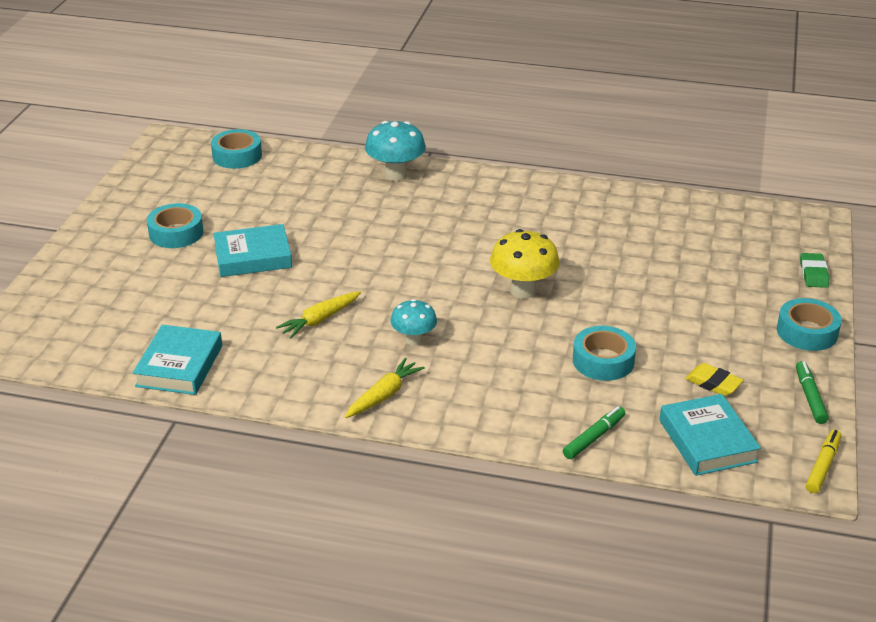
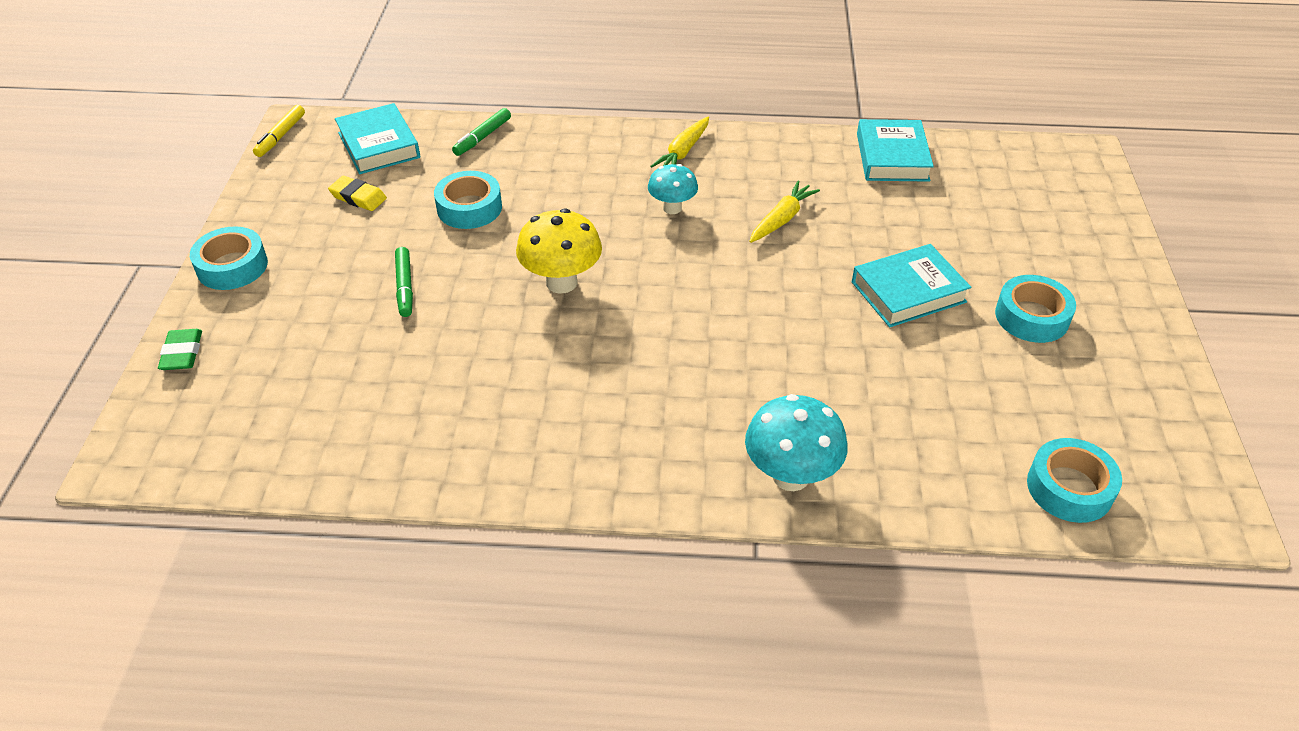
camera: 170 degrees right, 10 degrees up
(810, 397) = (264, 194): green marker -> green marker (405, 287)

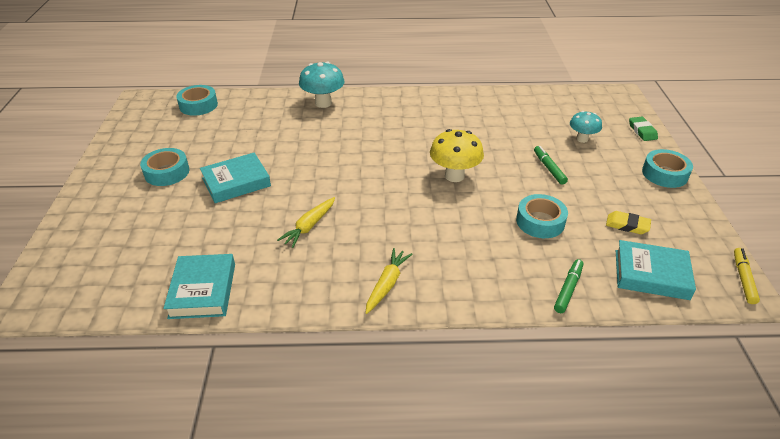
camera: 175 degrees right, 5 degrees down
(379, 145) = (651, 274): turquoise book -> turquoise book turned 45 degrees counterclockwise
(672, 208) = (390, 230): turquoise mushroom -> turquoise mushroom (582, 139)

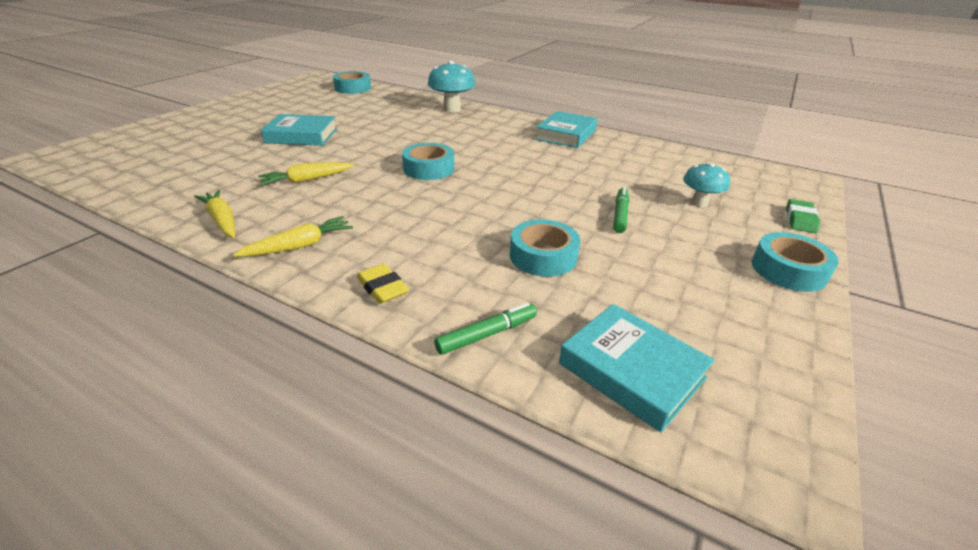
camera: 30 degrees right, 5 degrees down
(167, 172) = (265, 117): turquoise tape -> turquoise tape (429, 169)
(203, 290) = (157, 191): turquoise book -> turquoise book (566, 135)
(300, 291) = (222, 220): none -> yellow carrot
(454, 176) = (499, 188): yellow mushroom -> none
(627, 225) = (661, 302): yellow eraser -> yellow eraser (382, 288)
(743, 279) = (800, 449): yellow marker -> none

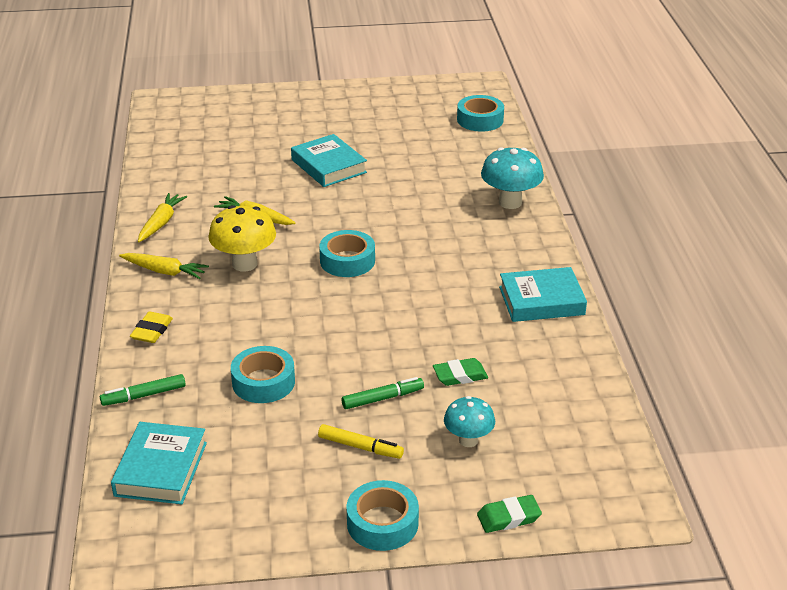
camera: 55 degrees right, 0 degrees up
(361, 205) = (244, 264): none -> yellow mushroom
(487, 334) = (144, 395): green marker -> green marker turned 135 degrees clockwise
(619, 181) = (460, 375): none -> green eraser
(677, 244) = (360, 447): none -> yellow marker

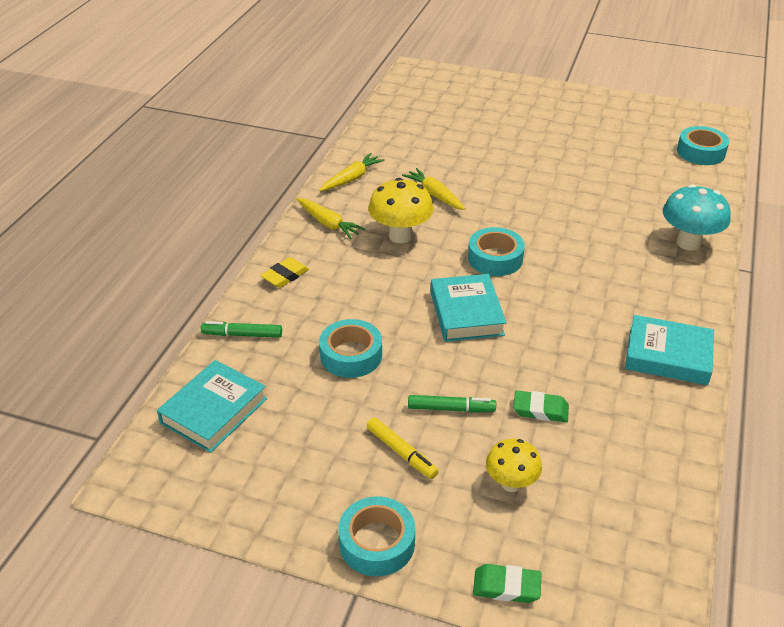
camera: 25 degrees right, 5 degrees up
(328, 166) = (528, 163): turquoise book -> turquoise book (466, 313)
(468, 440) = (511, 483): turquoise mushroom -> yellow mushroom

